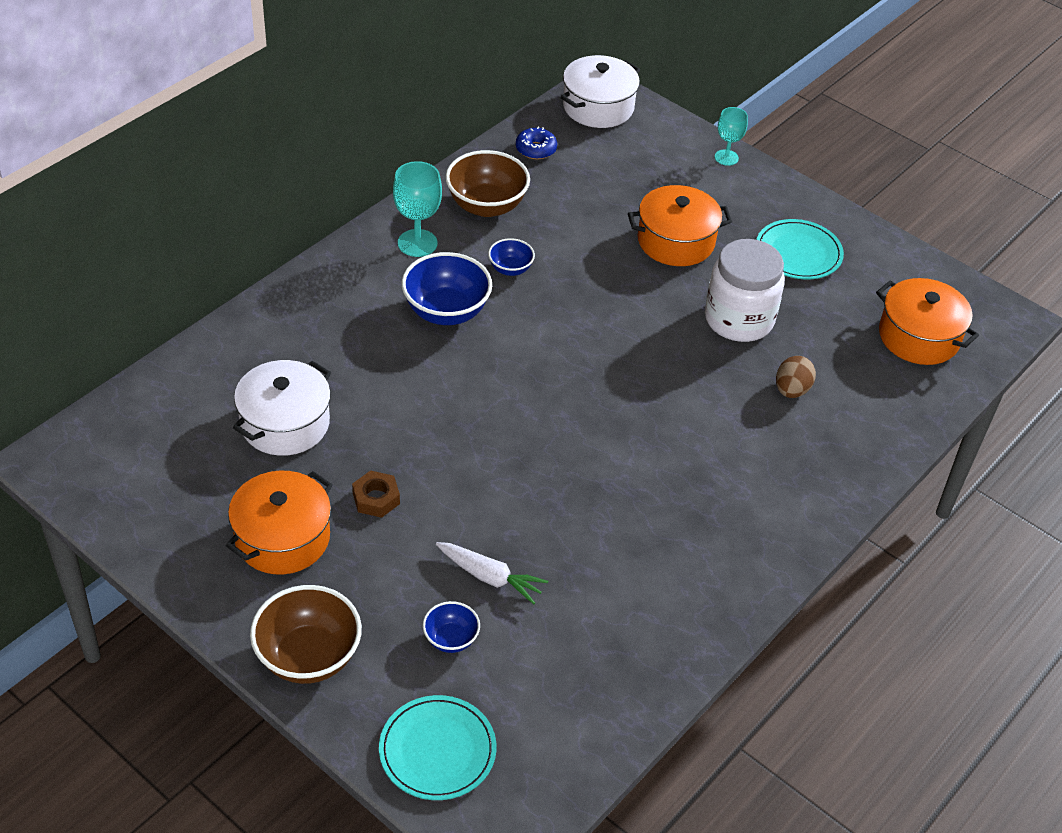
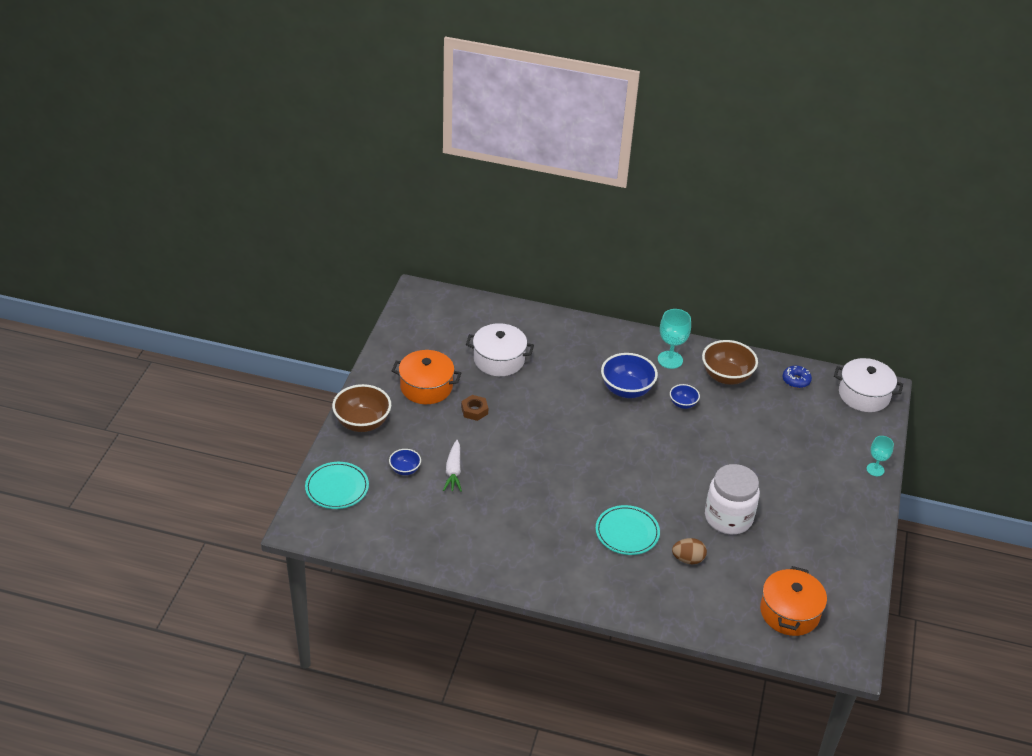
camera: 65 degrees right, 5 degrees down
(676, 241) = (772, 468): orange pot -> none
(798, 253) = (815, 530): turquoise plate -> turquoise plate (627, 532)

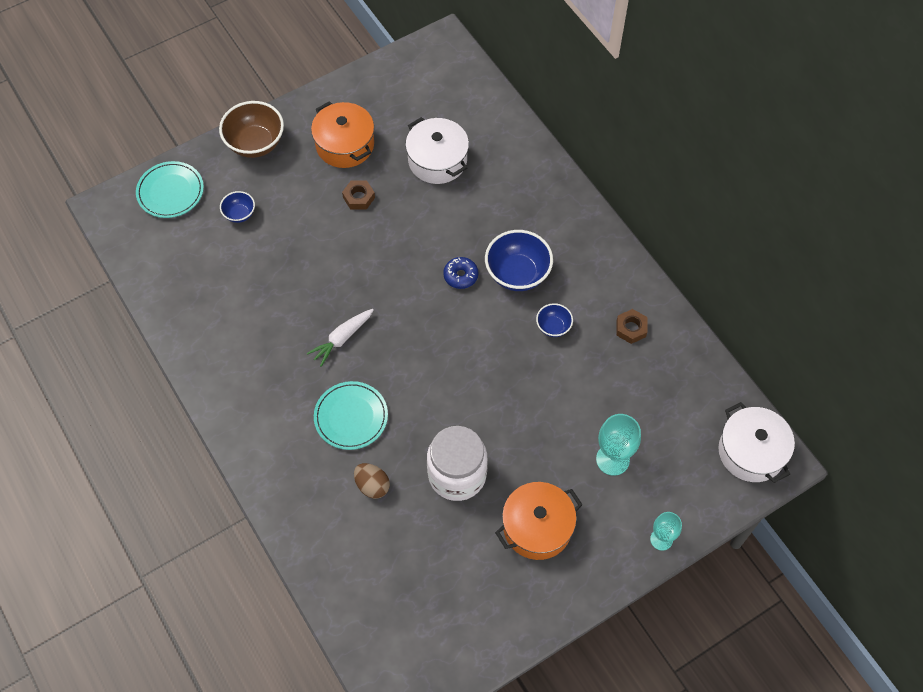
camera: 45 degrees right, 20 degrees up
(453, 471) = (276, 245): white carrot -> white carrot (341, 339)
(670, 360) = (596, 271): turquoise goblet -> turquoise goblet (612, 459)
(726, 376) = (631, 328): brown bowl -> brown nut
(789, 612) = (400, 612): orange pot -> orange pot (537, 527)
(796, 380) = (697, 384): blue donut -> blue donut (460, 276)

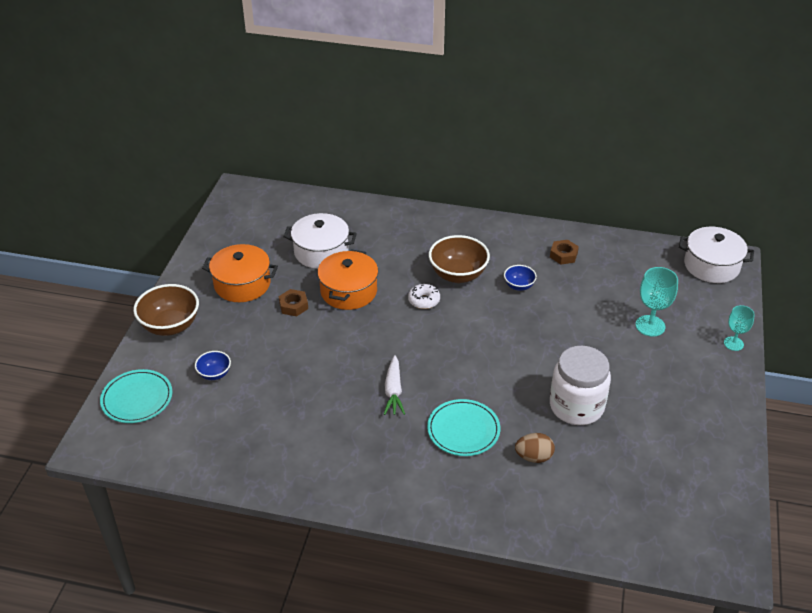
camera: 45 degrees left, 20 degrees down
(460, 276) = (424, 300): blue donut -> white donut
(517, 274) = (458, 275): blue bowl -> brown bowl
(537, 527) = (662, 394): orange pot -> orange pot (348, 291)

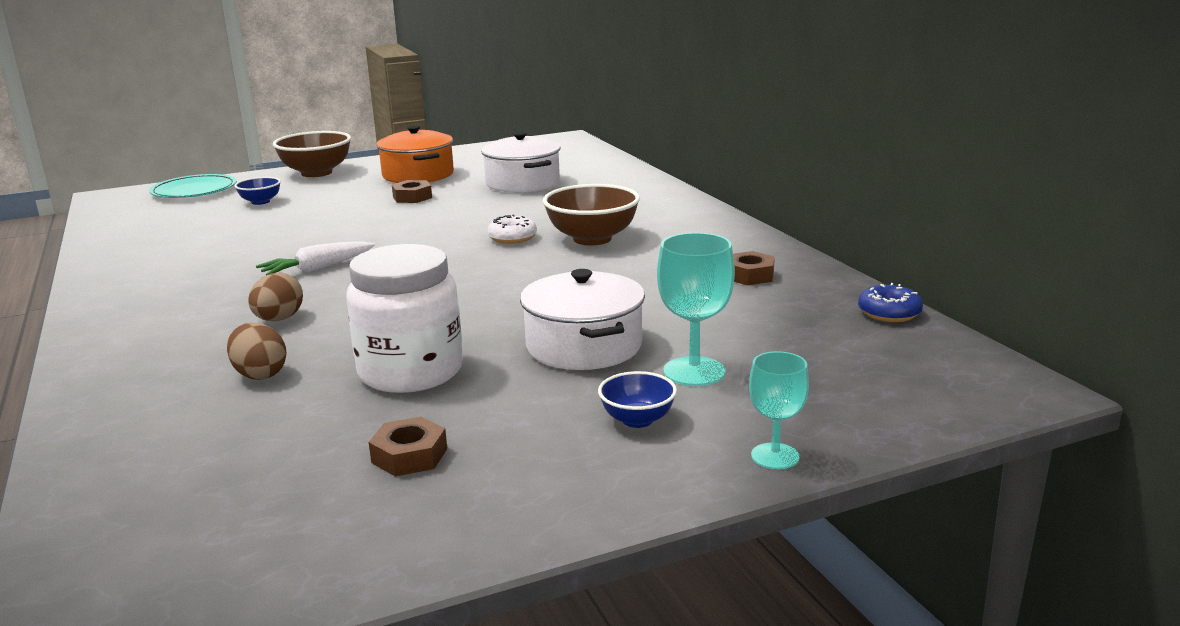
camera: 55 degrees right, 20 degrees down
(348, 291) = (473, 208): orange pot -> none
(463, 430) = (279, 319): turquoise plate -> brown egg
(519, 286) = (629, 271): blue bowl -> blue bowl (637, 420)
(642, 245) = (889, 313): none -> blue donut
(659, 436) = (409, 455): none -> brown nut
(711, 266) = (959, 377): white pot -> white pot (584, 346)

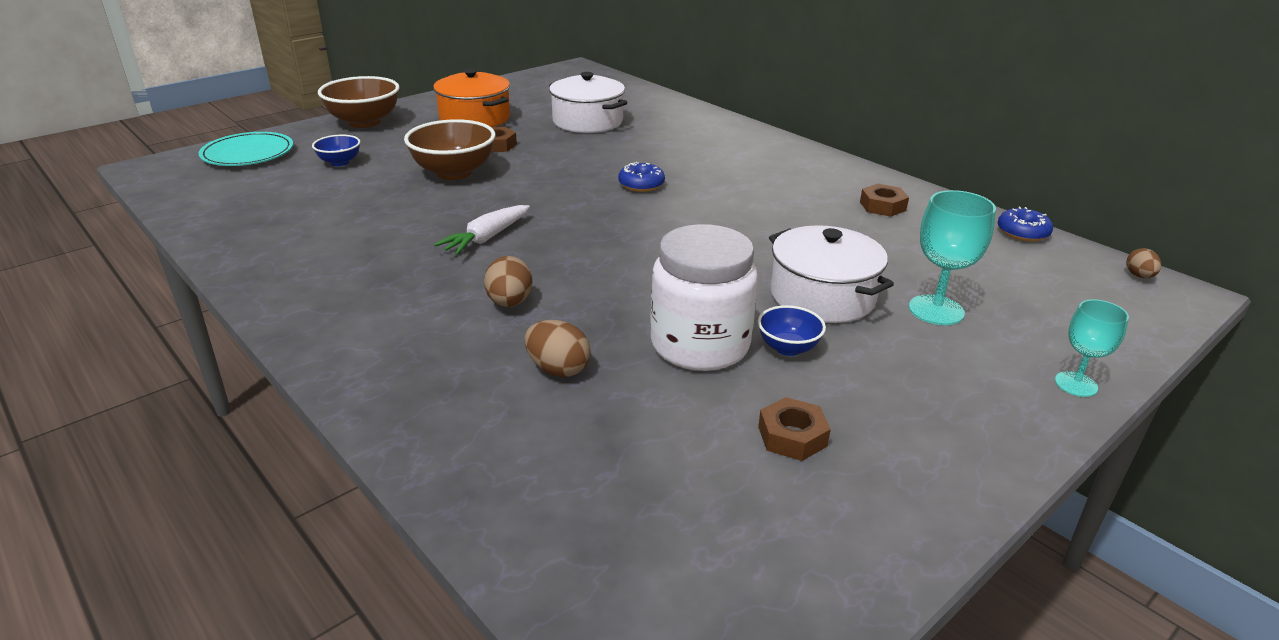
camera: 20 degrees left, 10 degrees up
(512, 238) = (641, 185): white donut -> blue donut
(592, 239) = (714, 179): brown bowl -> brown bowl (454, 172)
(637, 420) = (940, 366): blue bowl -> blue bowl (788, 348)
(989, 367) = (1139, 276): none -> brown egg

